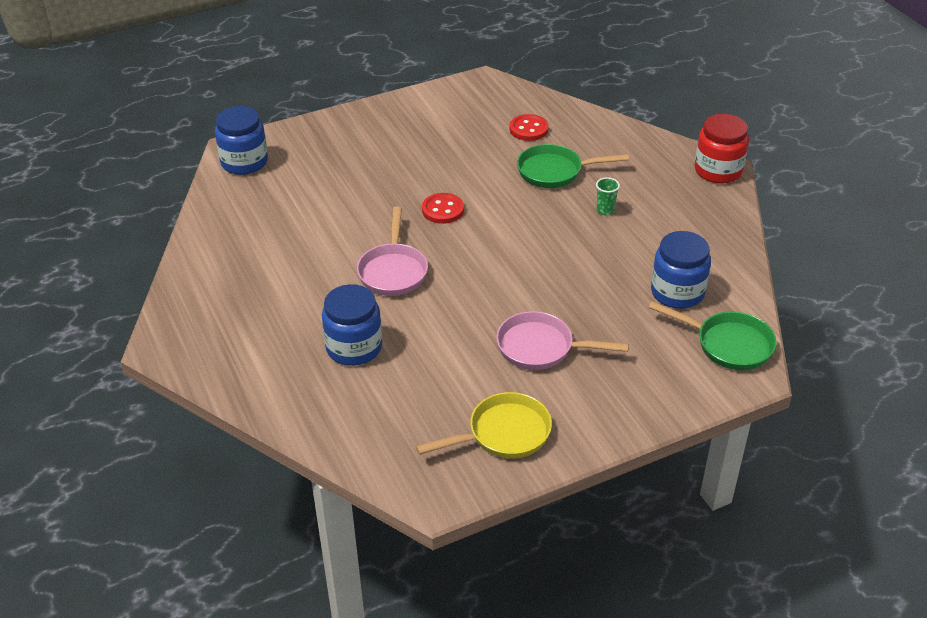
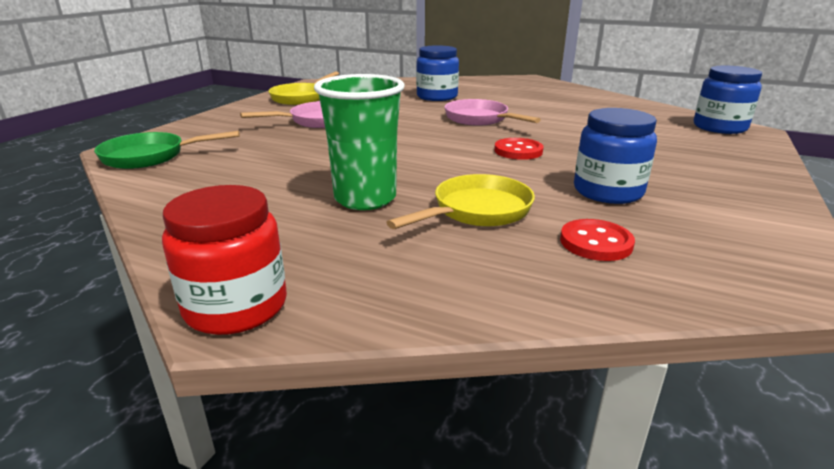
camera: 140 degrees right, 15 degrees down
(555, 172) = (476, 211): green pan -> yellow pan
(605, 210) = (365, 199): green cup -> green cup, size x2.46
(677, 292) = (222, 169): blue jar -> blue jar (608, 191)

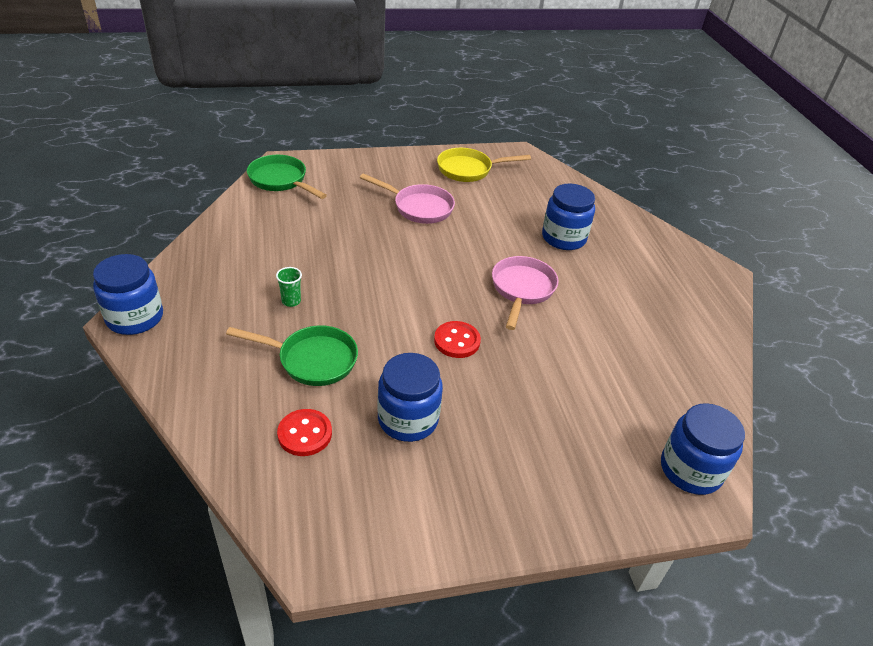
camera: 50 degrees right, 15 degrees up
(236, 306) = (135, 317): red jar -> blue jar
(365, 199) = (291, 301): green cup -> green cup, size x0.41
(476, 211) = (312, 360): yellow pan -> green pan

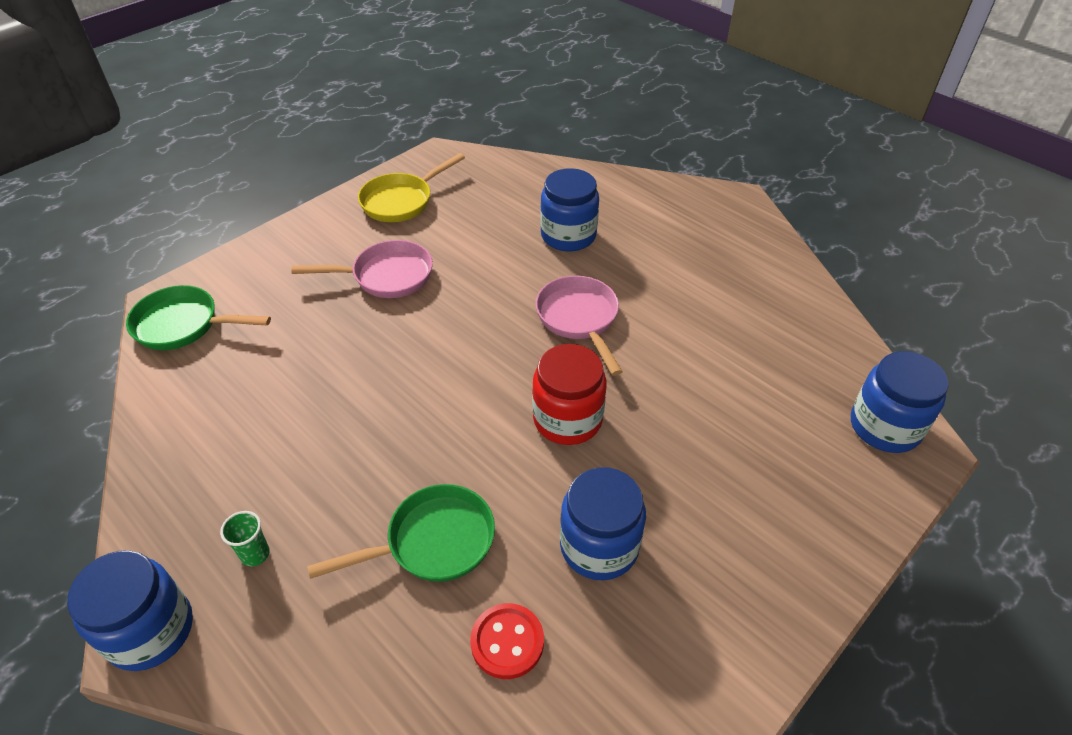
camera: 30 degrees left, 5 degrees up
(291, 301) = (341, 481): green cup -> green cup (255, 554)
(457, 341) = (567, 419): red button -> red jar

